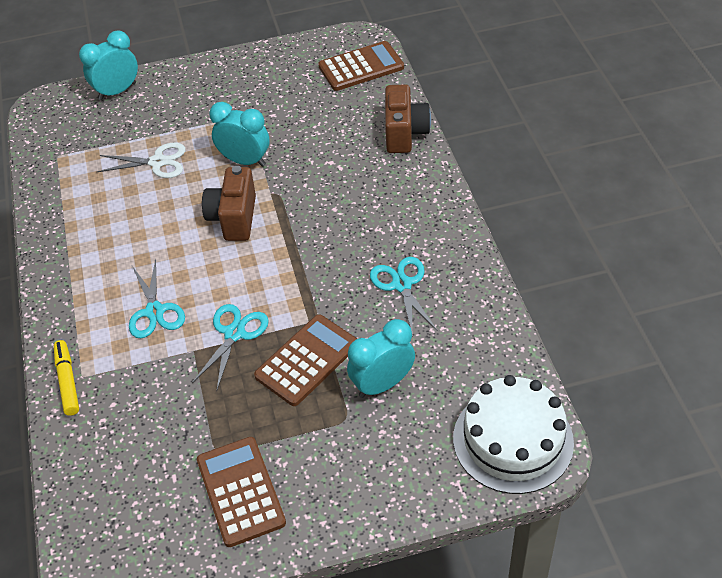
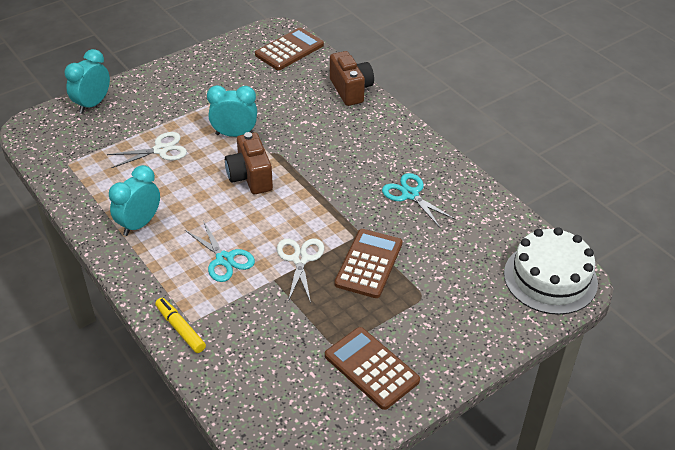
camera: 25 degrees left, 5 degrees down
(234, 333) = (300, 259): turquoise scissors -> white scissors
(382, 384) = (435, 265): turquoise clock -> turquoise clock (139, 224)

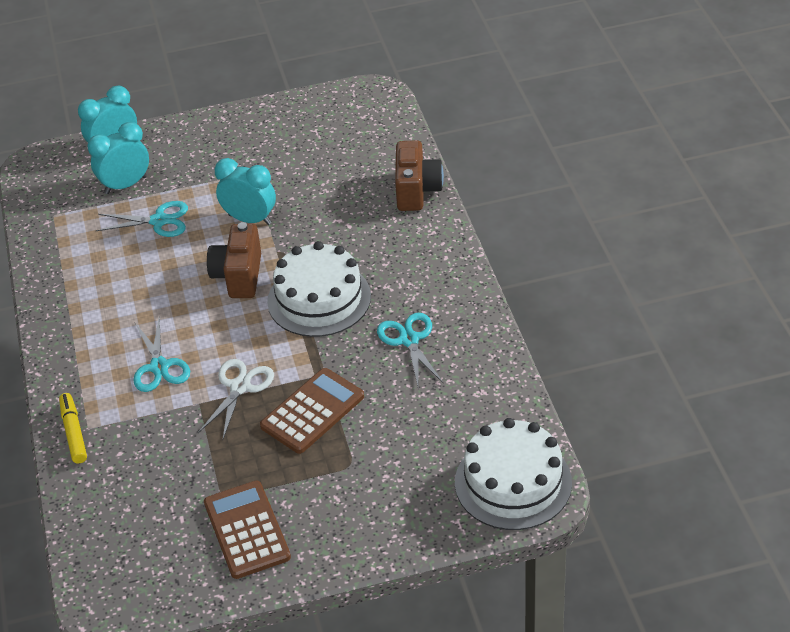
camera: 25 degrees right, 0 degrees up
(139, 224) = (92, 304): turquoise clock -> turquoise clock (125, 185)
(160, 150) = (159, 221): white scissors -> turquoise scissors
(289, 50) = (373, 123): brown calculator -> none
(323, 180) = (319, 299): none -> white cake

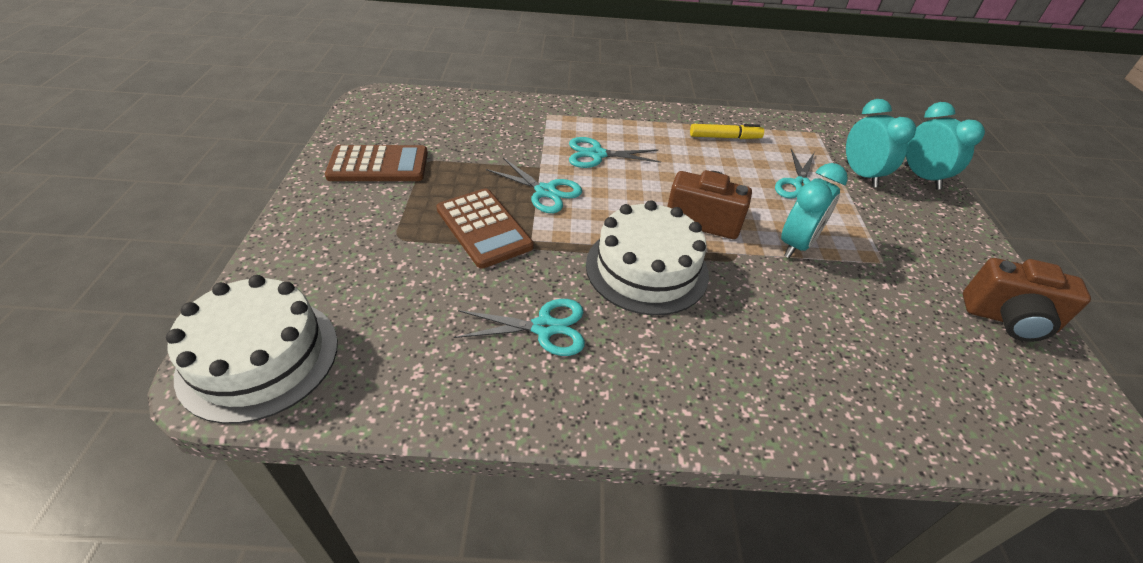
camera: 100 degrees right, 0 degrees up
(74, 432) = (547, 108): yellow marker -> yellow marker (725, 137)
(240, 387) = (545, 191): white scissors -> turquoise scissors
(417, 191) = (844, 419): brown camera -> brown camera (1008, 320)

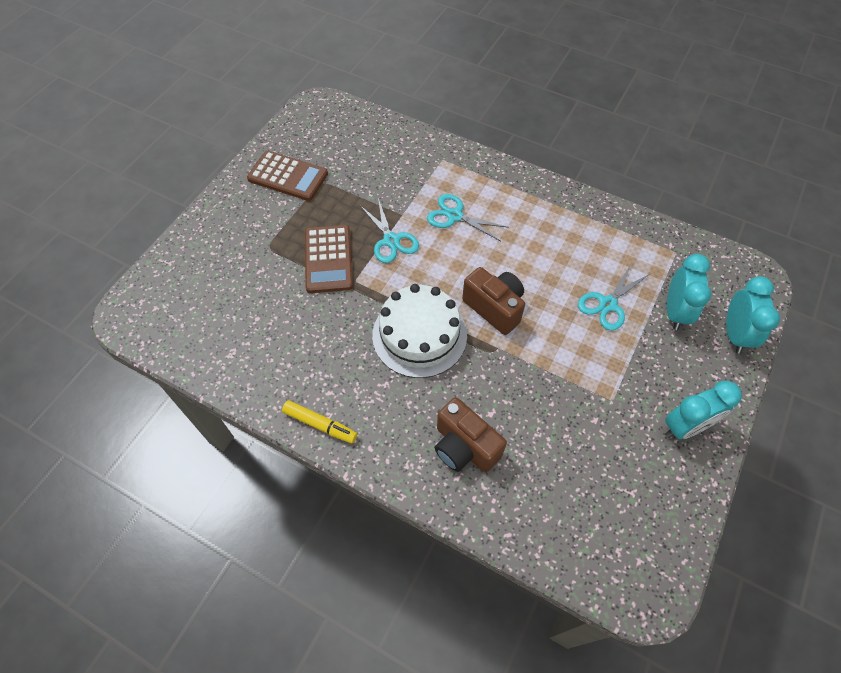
camera: 30 degrees right, 15 degrees up
(259, 357) = (153, 309): white cake -> none
(544, 327) = (321, 354): turquoise scissors -> none
(725, 137) = (580, 231): yellow marker -> yellow marker (320, 424)
(796, 244) = (552, 358): turquoise clock -> turquoise clock (685, 427)
(1008, 320) = (670, 488): brown camera -> brown camera (464, 447)

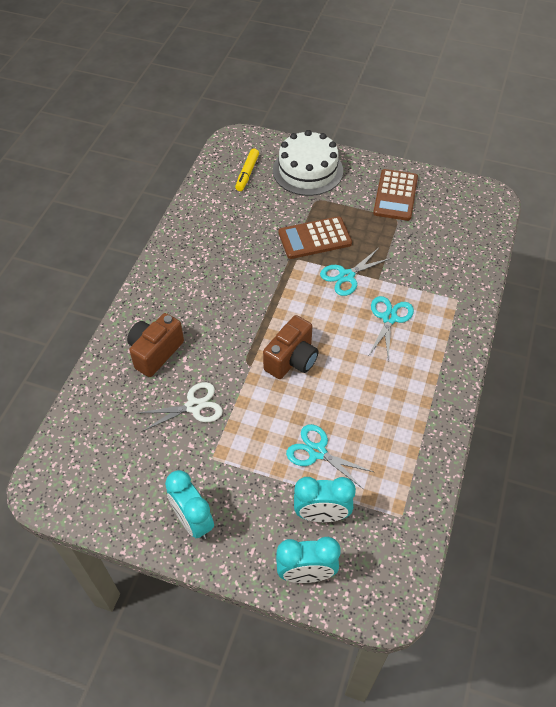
camera: 80 degrees right, 5 degrees down
(320, 424) = (164, 262): yellow marker -> yellow marker (247, 173)
(419, 335) = (253, 310): white cake -> white cake (307, 170)
(545, 411) = (194, 406): none -> white scissors

